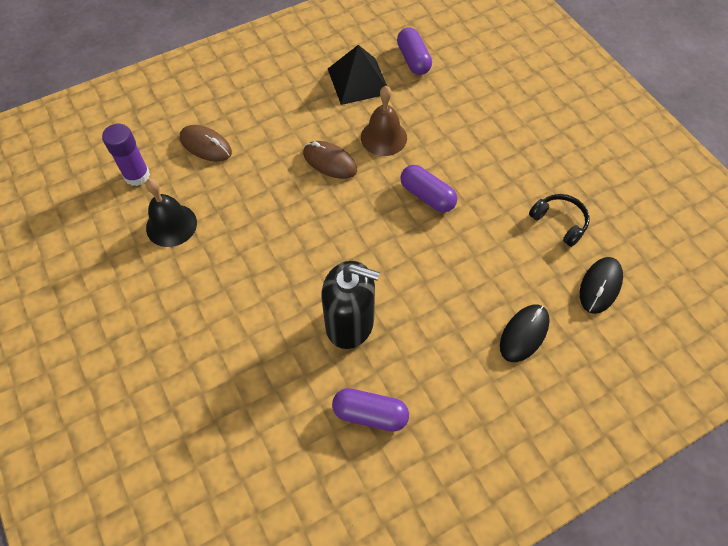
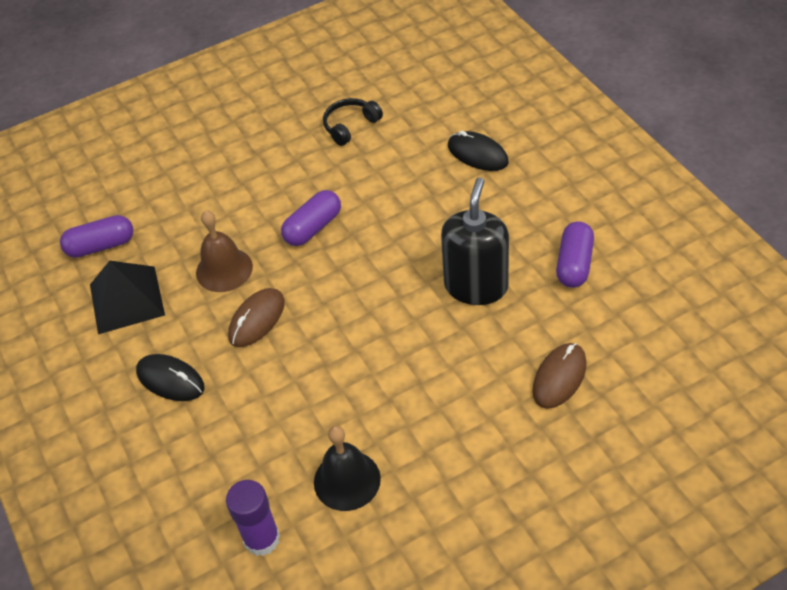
camera: 85 degrees left, 10 degrees down
(206, 145) = (216, 460): brown mouse -> brown mouse (559, 377)
(600, 286) = (423, 102): black mouse -> black mouse (170, 380)

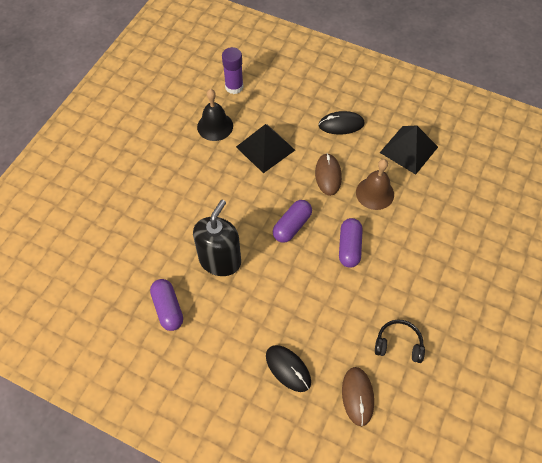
camera: 140 degrees right, 10 degrees up
(101, 246) = (459, 170): purple capsule -> purple capsule (292, 226)
(303, 401) = (265, 148): none -> black pyramid
(350, 126) = (398, 344): black headphones -> black headphones turned 90 degrees counterclockwise
(476, 286) = (220, 260): black soap dispenser -> black soap dispenser turned 135 degrees counterclockwise
(477, 154) = (288, 369): black mouse -> black mouse turned 45 degrees clockwise
(559, 377) = (139, 228): brown mouse -> brown mouse (357, 396)

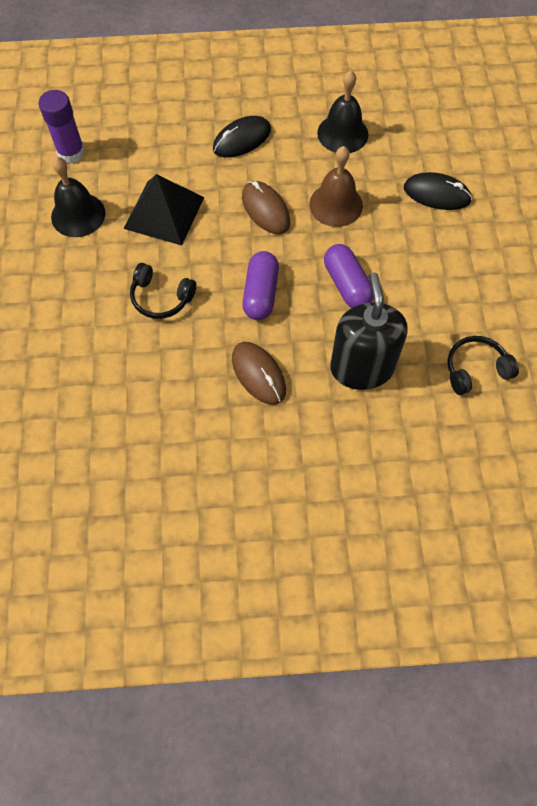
camera: 30 degrees left, 5 degrees up
(168, 308) = (168, 478): purple capsule -> none
(220, 260) = (196, 382): black soap dispenser -> black soap dispenser (361, 367)
(231, 199) = (161, 297): none -> black headphones
(288, 369) = (367, 469): black mouse -> black mouse (436, 194)
(357, 396) = (468, 455): brown mouse -> brown mouse (258, 374)
(408, 149) = (342, 133): black pyramid -> black bell

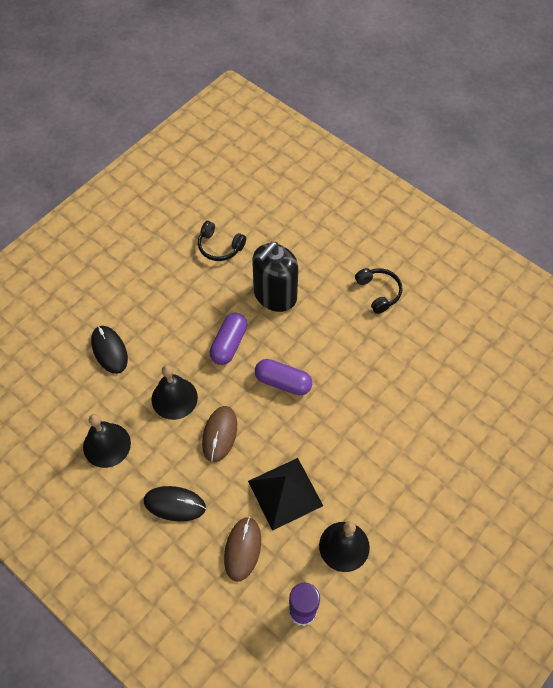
camera: 135 degrees left, 5 degrees down
(161, 297) = (344, 432): black headphones -> black headphones (378, 292)
(258, 374) = (333, 338): brown mouse -> brown mouse (242, 549)
(260, 293) = (283, 382): purple capsule -> purple capsule turned 60 degrees clockwise
(336, 204) = (174, 398): brown bell -> black bell

